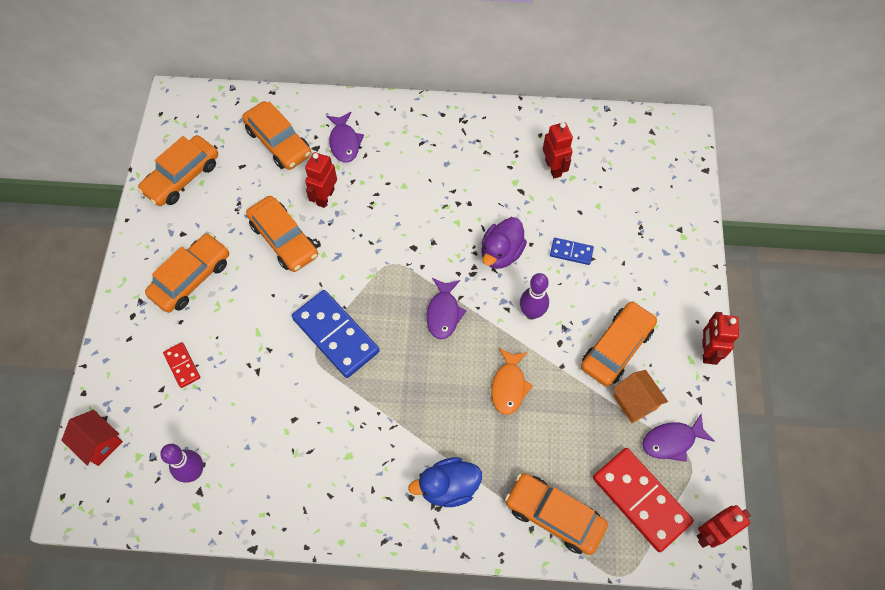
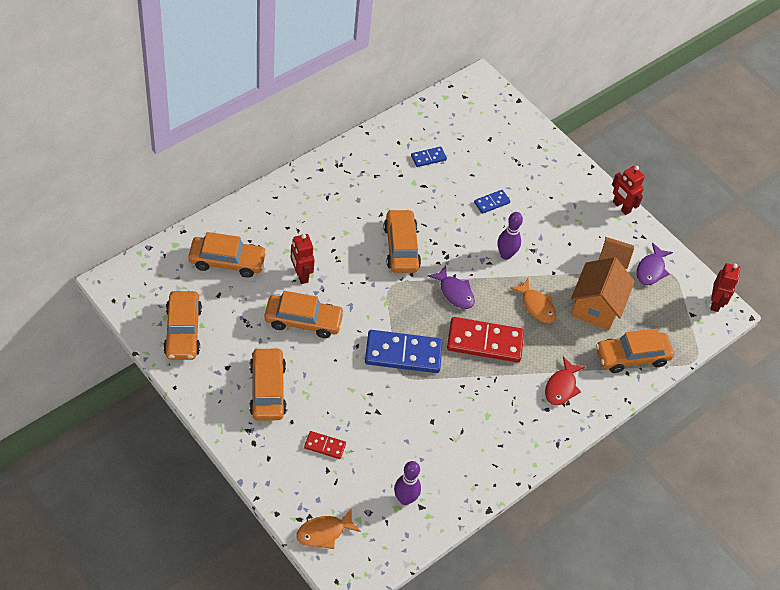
camera: 50 degrees left, 10 degrees down
(99, 443) = (324, 532): red house -> orange fish
(344, 142) = (274, 231): purple fish -> none
(448, 487) = (561, 387): blue duck -> red fish
(501, 253) = (451, 232): purple duck -> none
(553, 168) = (428, 158): red robot -> blue domino
(570, 434) = (596, 307): none -> orange house
(616, 348) = (572, 240): orange car -> orange car (401, 247)
(641, 499) = (666, 313): red domino -> red domino (485, 342)

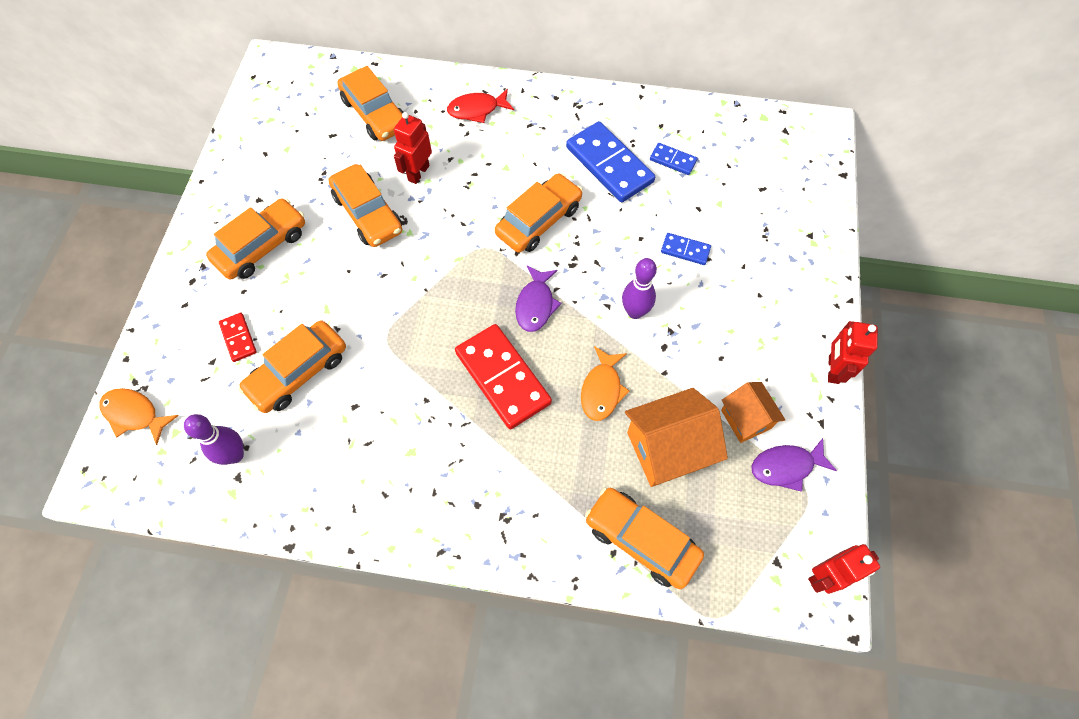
camera: 55 degrees right, 10 degrees up
(183, 331) = (266, 142): orange car -> orange car (298, 372)
(403, 353) = (413, 318): blue domino -> blue domino (609, 164)
(561, 387) = (521, 497): red fish -> red fish (477, 110)

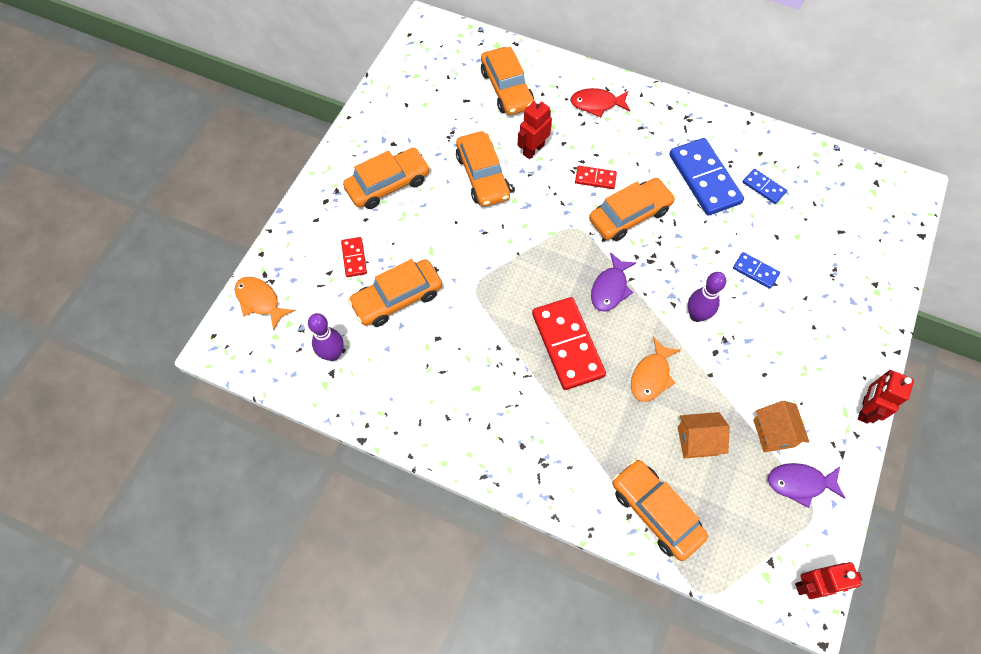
camera: 15 degrees right, 0 degrees up
(493, 189) = (595, 178): none -> red domino
(667, 449) = (697, 441): orange house -> orange house, size x0.61

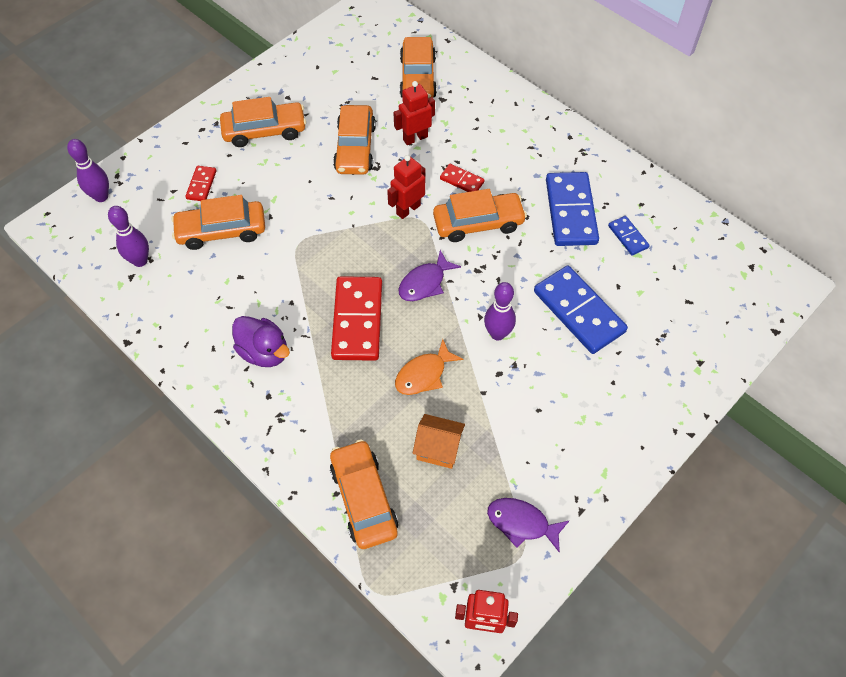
camera: 20 degrees right, 5 degrees down
(260, 301) = (101, 196): orange fish -> purple bowling pin
(497, 404) = (264, 352): none -> purple duck
(596, 104) = (498, 114): red fish -> none
(755, 271) = (578, 312): blue domino -> blue domino, size x2.05
(773, 433) = (519, 467): orange house -> none
(865, 409) = (627, 477): red robot -> red robot (408, 209)

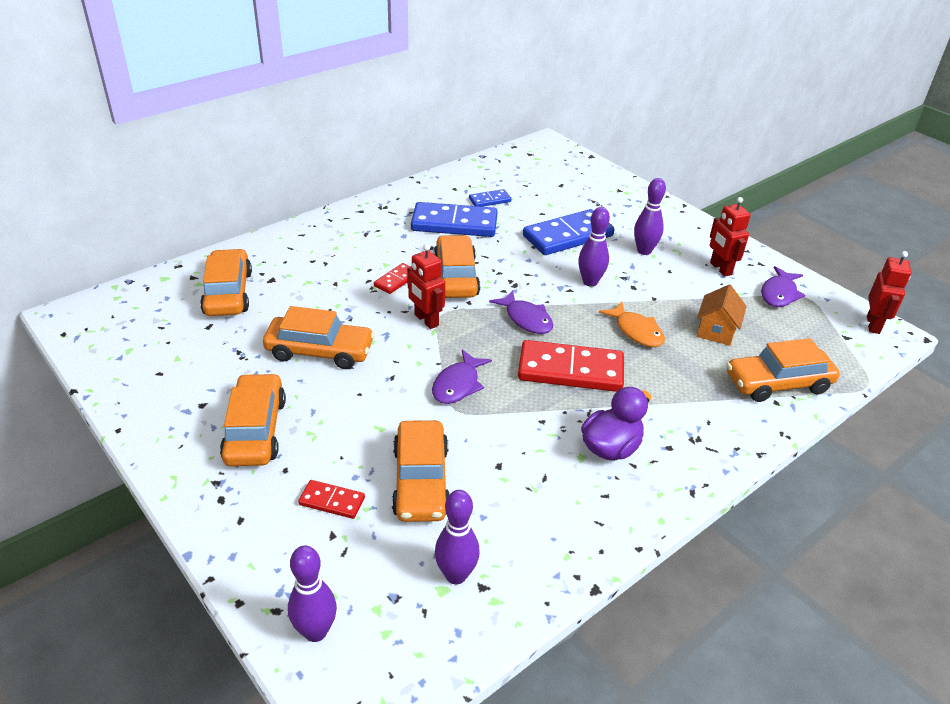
camera: 85 degrees left, 20 degrees down
(327, 241) = (458, 385): none -> purple fish
(415, 138) = (323, 305): red robot -> red robot (720, 269)
(418, 78) = (228, 293): orange car -> orange car turned 105 degrees counterclockwise
(571, 385) = (644, 251): none -> purple bowling pin

